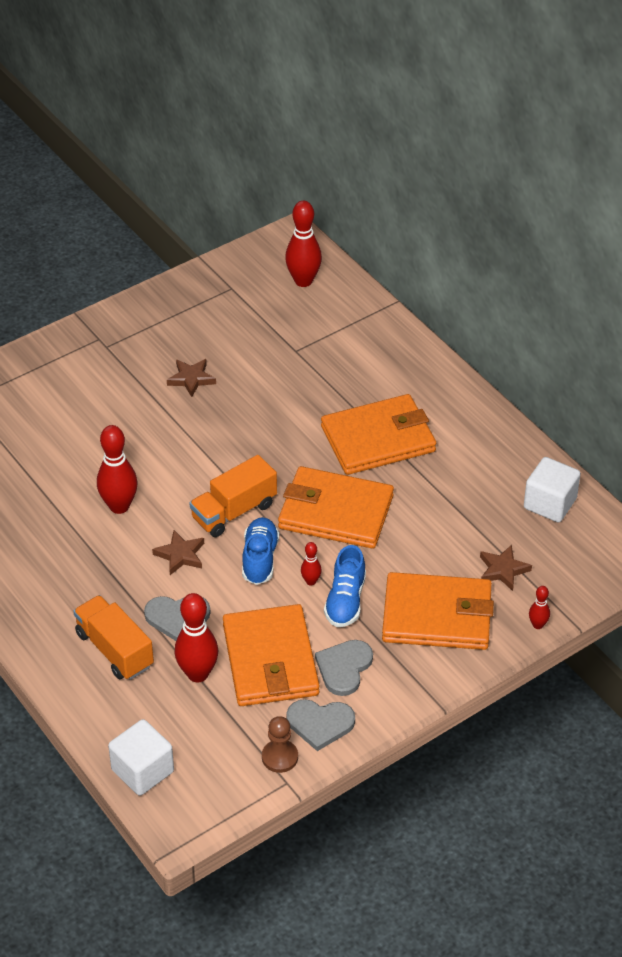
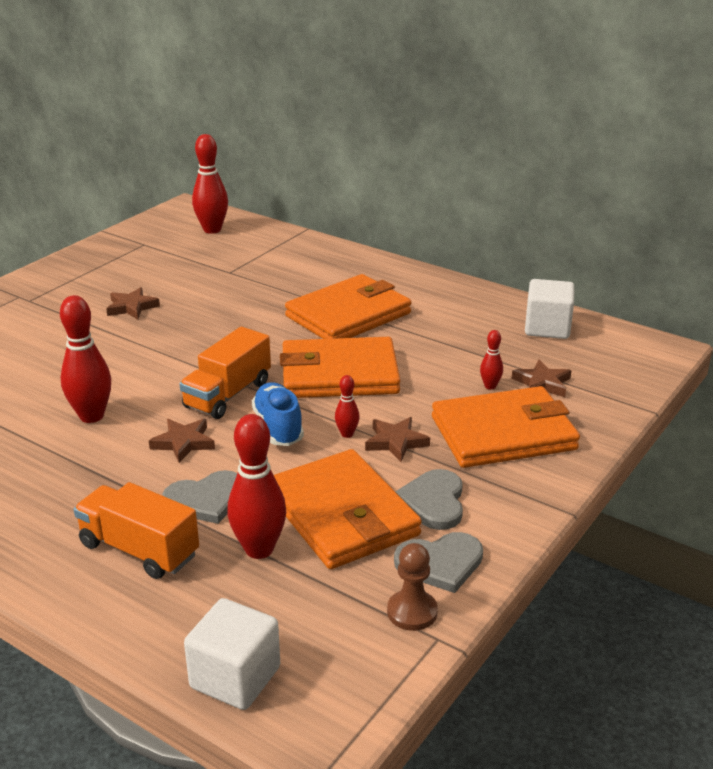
camera: 20 degrees left, 15 degrees down
(345, 601) = (396, 442): blue shoe -> brown star
(538, 625) = (612, 418): red bowling pin -> red bowling pin (490, 386)

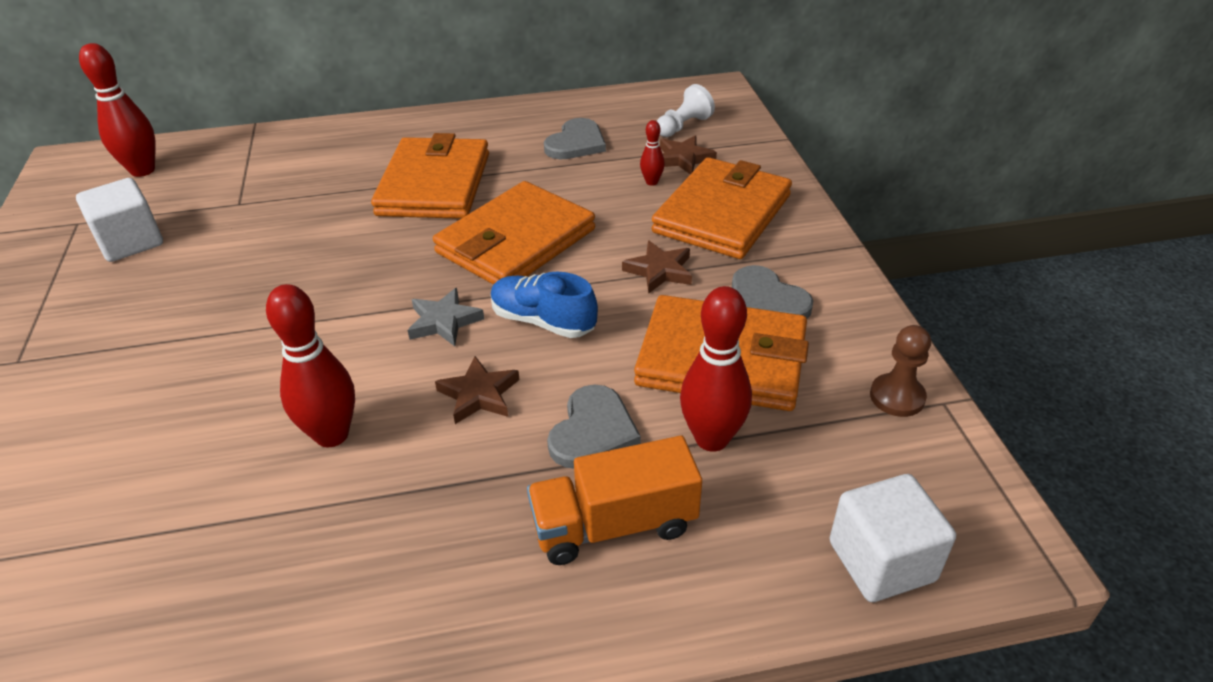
camera: 45 degrees left, 10 degrees up
(132, 307) = (180, 296): brown star -> none
(228, 395) = (444, 321): orange truck -> grey star
(347, 434) = (611, 289): red bowling pin -> none
(440, 563) = (850, 344): grey heart -> grey heart (576, 143)
(547, 328) = (615, 113): white cube -> white cube (130, 242)
(583, 361) = (683, 126): none -> white pawn

